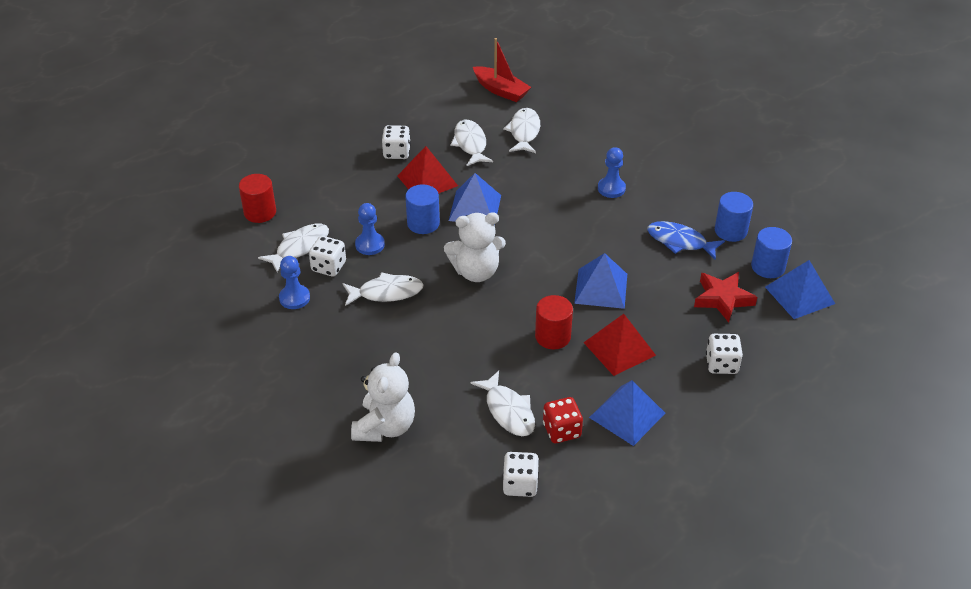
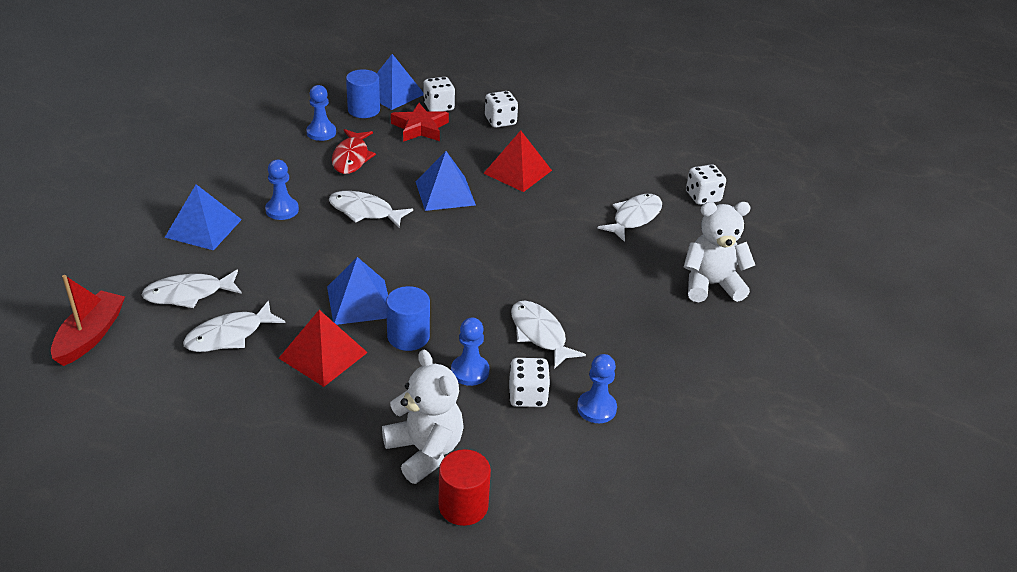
camera: 115 degrees left, 5 degrees down
(299, 247) = (509, 436): white fish -> white fish (365, 211)
(397, 152) = (271, 401): white dice -> white dice (438, 107)
(476, 272) = (468, 276): white teddy bear -> white teddy bear (425, 451)
(553, 336) = (528, 210): red cylinder -> none
(562, 430) = (632, 186): red dice -> none
(627, 415) = (590, 158): blue pyramid -> blue pyramid (203, 228)
(680, 242) = (351, 158): blue fish -> red fish
(730, 231) = (321, 132): blue cylinder -> blue pawn

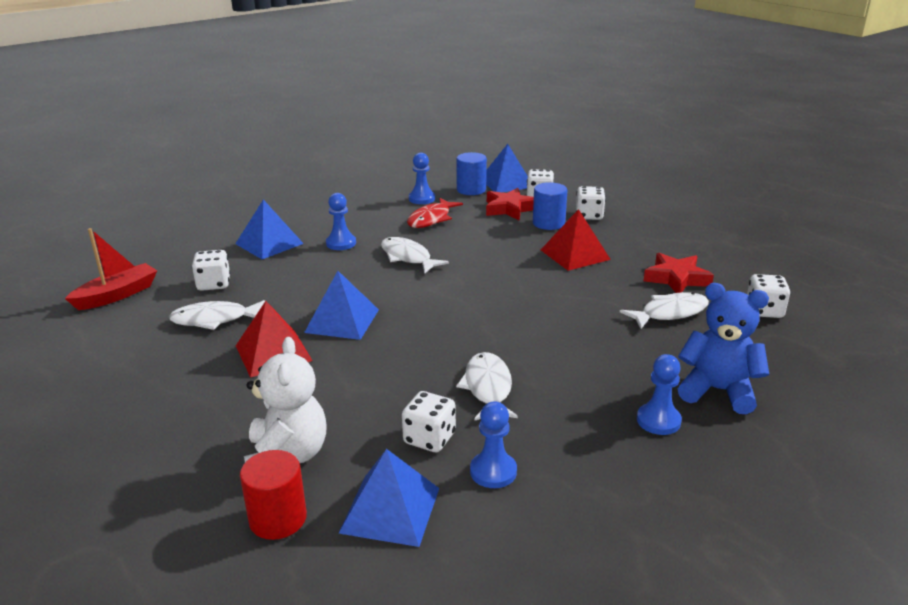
camera: 30 degrees right, 10 degrees down
(189, 294) = (214, 284): white fish -> white dice
(408, 336) = (359, 358): blue cylinder -> blue cylinder (548, 223)
(445, 193) = (491, 257): blue pyramid -> blue pyramid (390, 510)
(470, 371) = (391, 401): blue pawn -> blue pawn (658, 421)
(618, 179) = (676, 278): none -> red star
(711, 285) = (717, 391): white teddy bear -> blue teddy bear

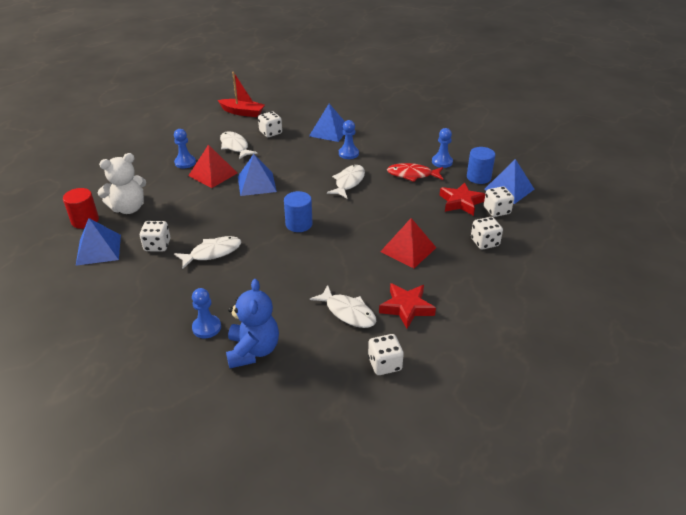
camera: 65 degrees right, 10 degrees up
(493, 471) = (136, 274): blue pawn -> blue pawn (185, 162)
(548, 223) = (451, 226): blue cylinder -> blue cylinder (299, 224)

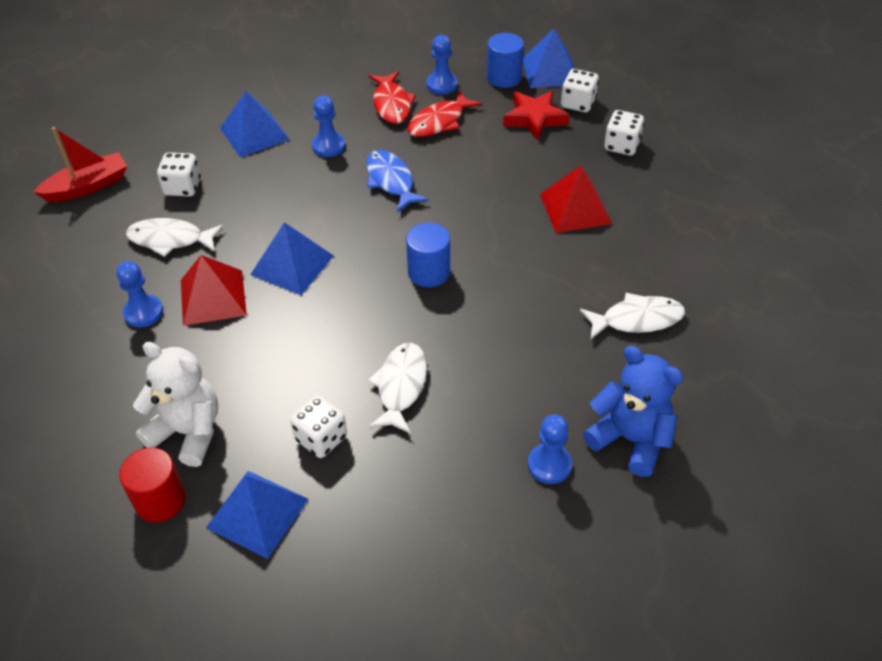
camera: 50 degrees left, 10 degrees up
(128, 208) = (188, 432): white teddy bear -> white teddy bear turned 75 degrees counterclockwise
(348, 182) = (391, 181): white fish -> blue fish
(384, 364) = (744, 337): white dice -> none
(404, 155) = (392, 104): none -> red fish
(406, 308) = (672, 268): red star -> none

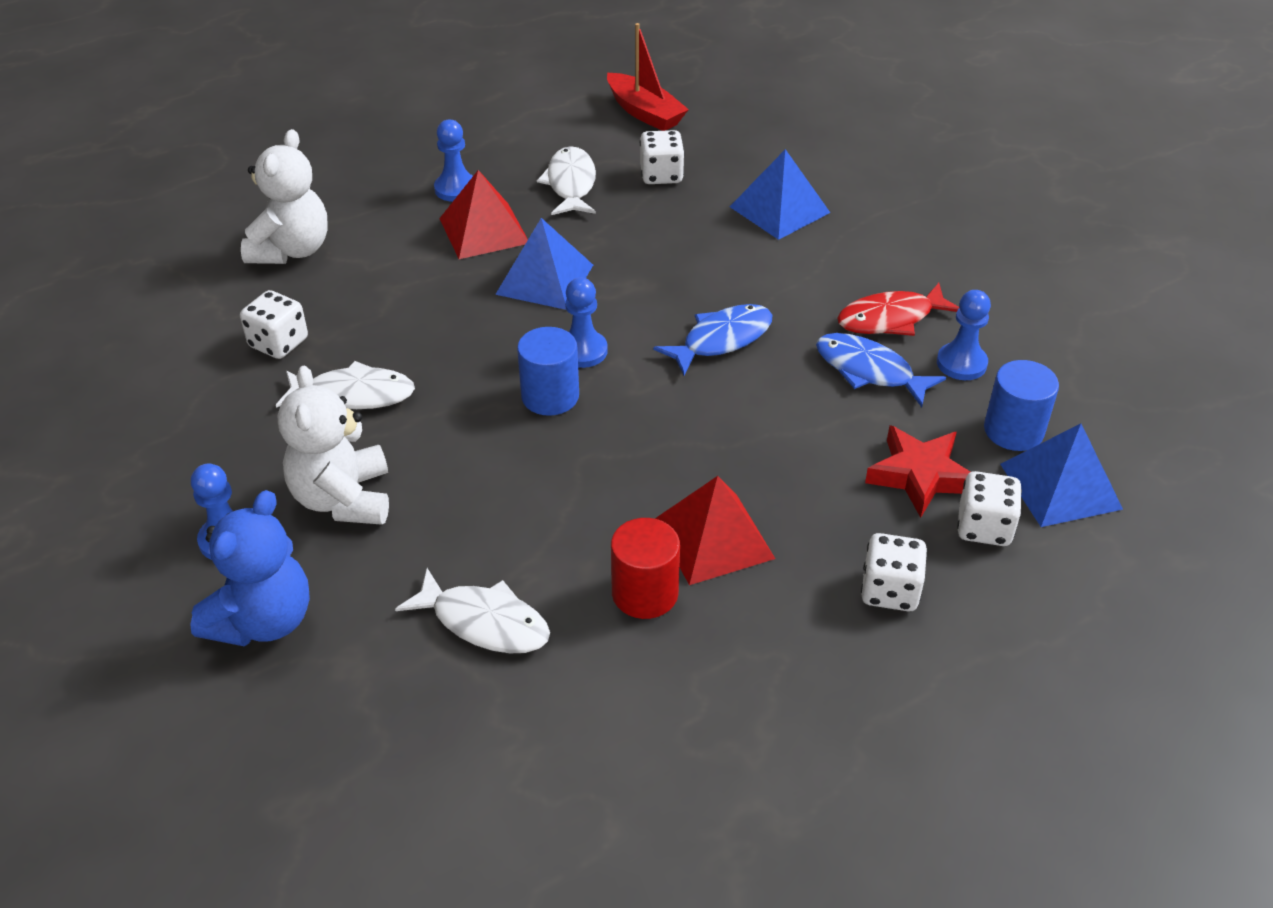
camera: 80 degrees right, 5 degrees down
(160, 500) = (208, 249): red cylinder -> red cylinder (645, 593)
(257, 513) = (185, 314): blue pyramid -> none
(328, 146) = (776, 274): blue pawn -> blue pawn (583, 351)
(439, 122) = (869, 371): red fish -> blue fish
(515, 393) = (343, 499): none -> white teddy bear
(637, 319) = (484, 622): white fish -> white fish turned 45 degrees counterclockwise

